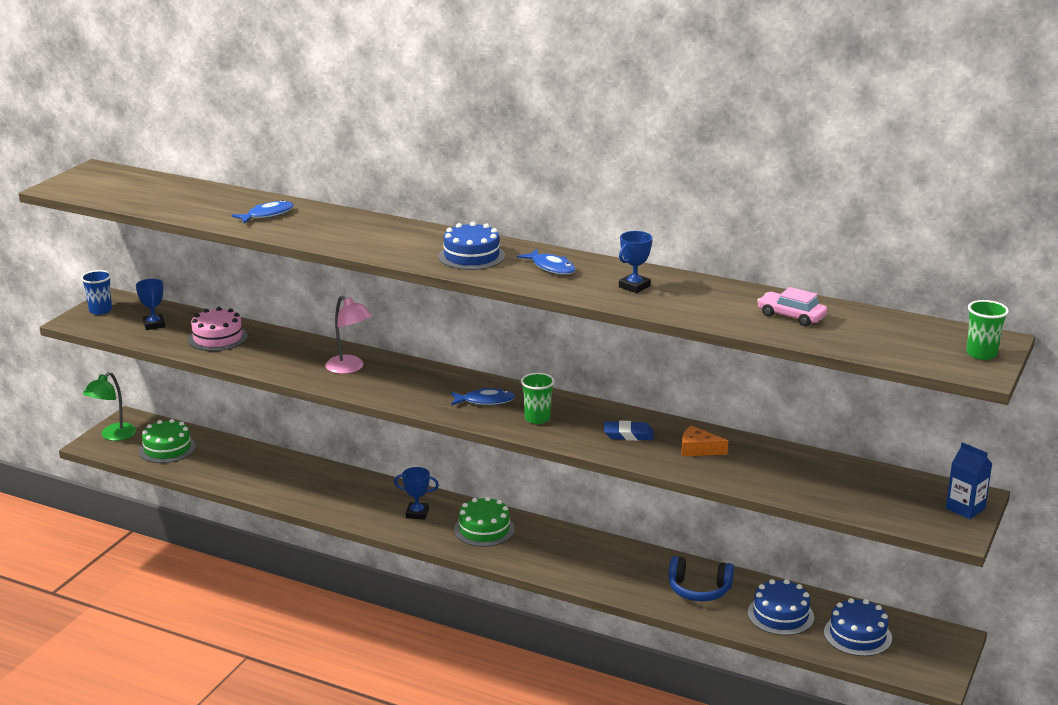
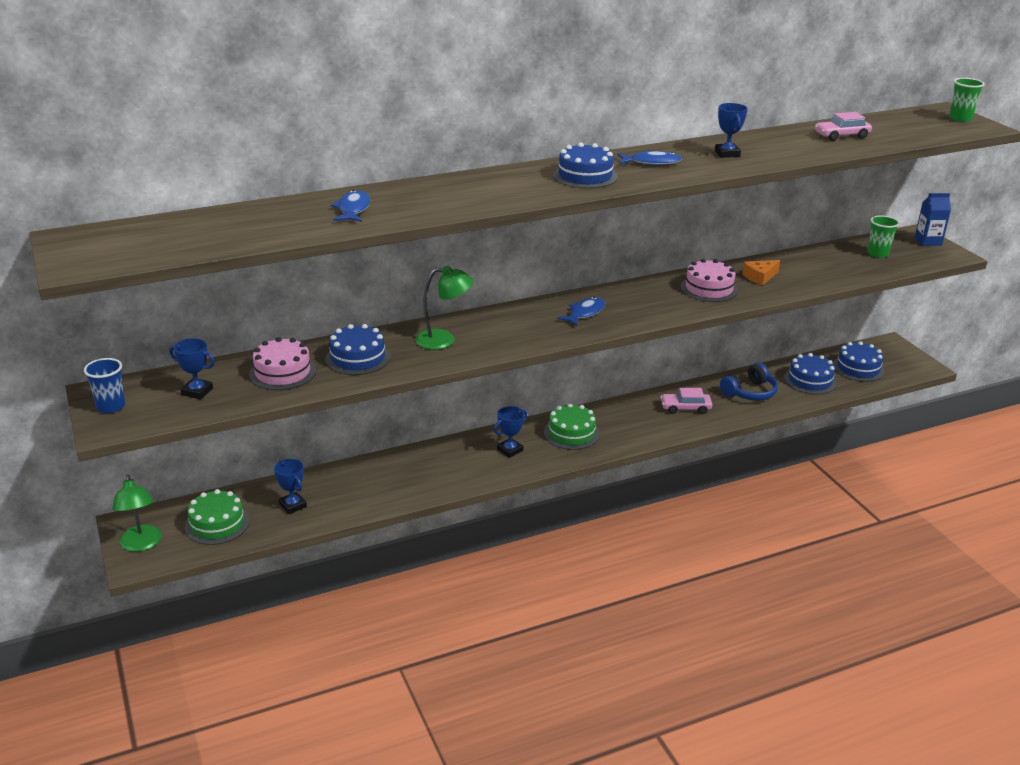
camera: 50 degrees left, 5 degrees up
(223, 464) = (293, 505): none -> blue trophy
(275, 352) = (357, 358): none -> blue cake
(349, 368) = (444, 340): pink lamp -> green lamp
(537, 418) = (640, 307): green cup -> green cup (878, 254)
(614, 567) = (685, 408): none -> pink car
(628, 435) = (709, 288): blue eraser -> pink cake

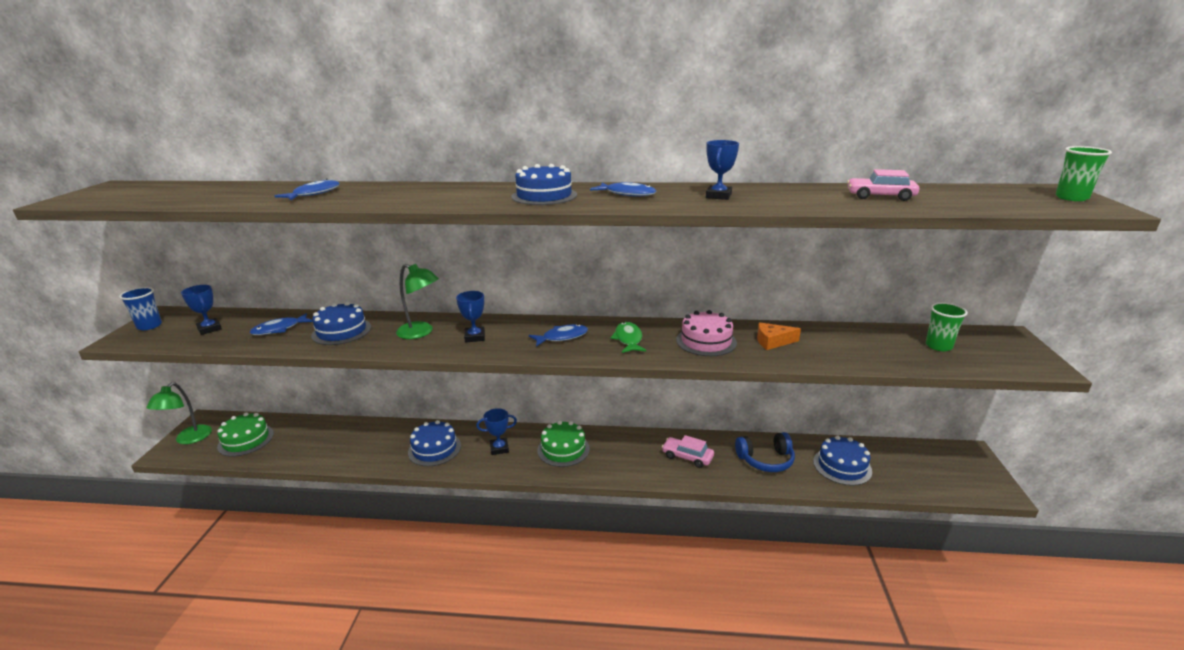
camera: 30 degrees right, 5 degrees down
(282, 372) = (279, 329): pink cake -> blue fish
(293, 505) = (304, 442): blue trophy -> blue trophy (475, 337)
(644, 301) = (628, 339): none -> green fish
(858, 368) = (909, 468): blue cake -> blue cake (434, 449)
(928, 241) = (1019, 346): blue carton -> none

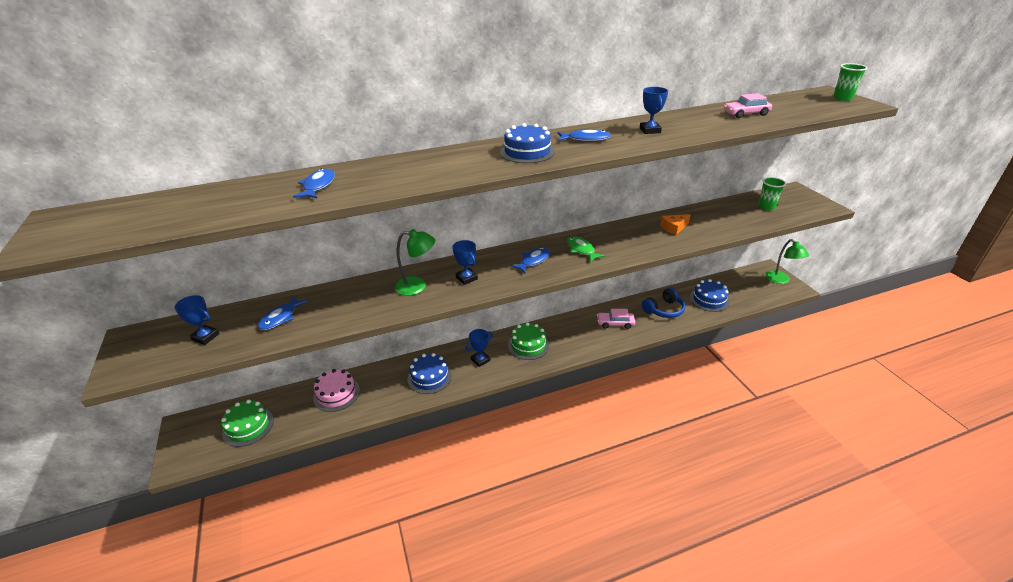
camera: 25 degrees left, 10 degrees up
(149, 326) = (130, 352): blue cup -> none
(189, 439) = (186, 445): green lamp -> green lamp (780, 280)
(341, 331) = (344, 304): blue cake -> none
(706, 341) = (633, 238): pink cake -> pink cake (336, 394)

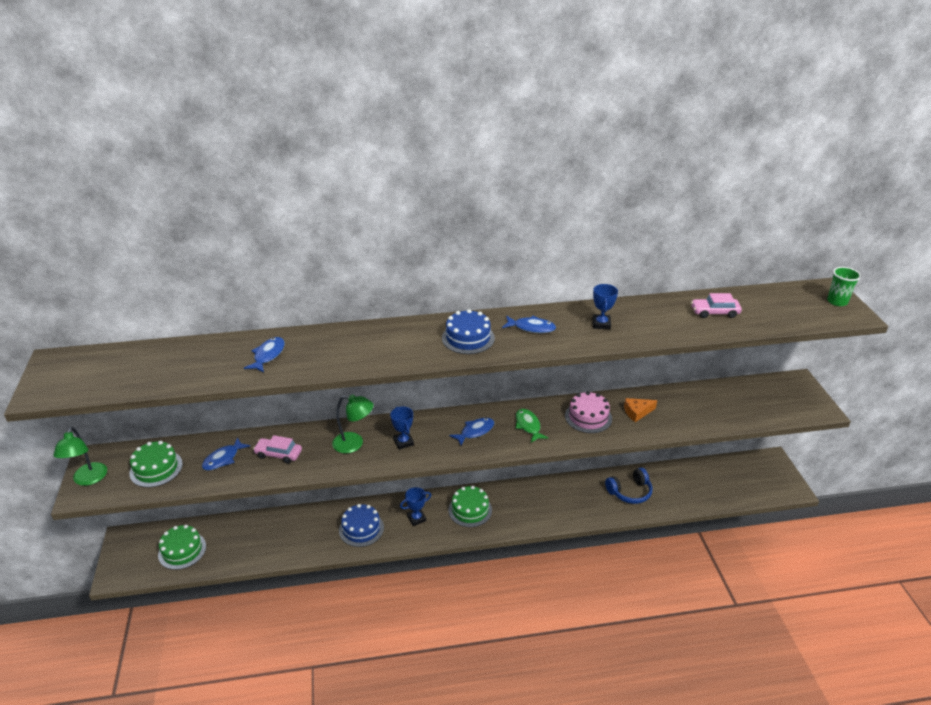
camera: 10 degrees right, 0 degrees up
(205, 337) = (156, 468): blue trophy -> green cake
(336, 394) = (268, 531): pink cake -> pink cake (588, 417)
(615, 323) = (570, 499): pink car -> pink car (278, 454)
(709, 300) = (685, 487): blue cake -> none
(766, 207) = (752, 399): green cup -> none
(780, 280) = (780, 476): green lamp -> green lamp (88, 479)

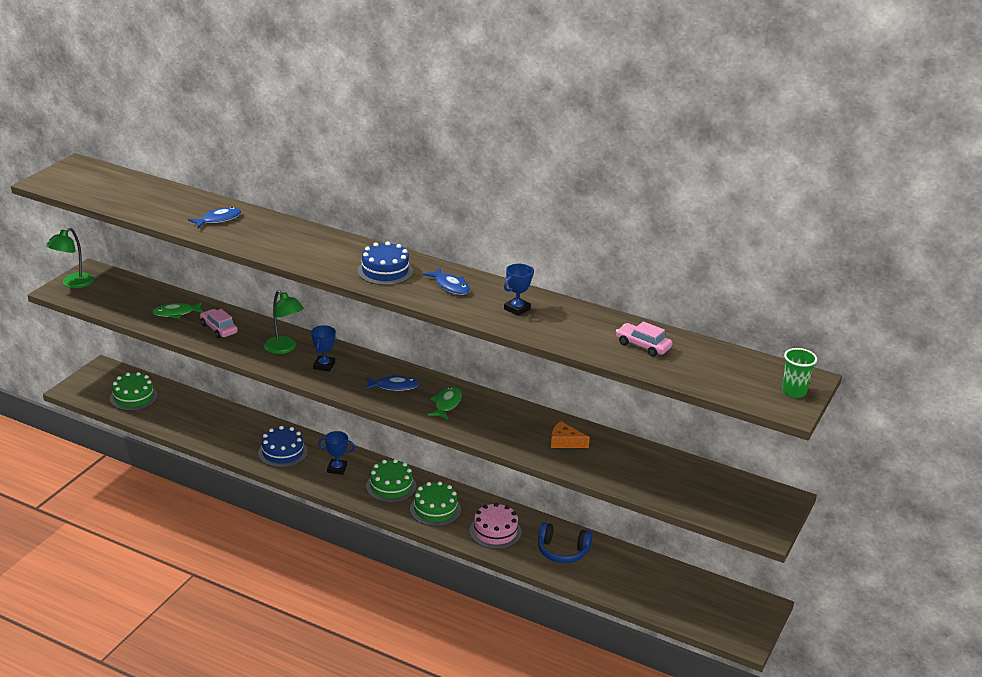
camera: 35 degrees right, 5 degrees down
(156, 468) = (124, 298): green cake -> green cake (435, 509)
(223, 459) = (176, 313): blue fish -> green fish
(588, 417) = (512, 423): pink cake -> pink cake (495, 531)

